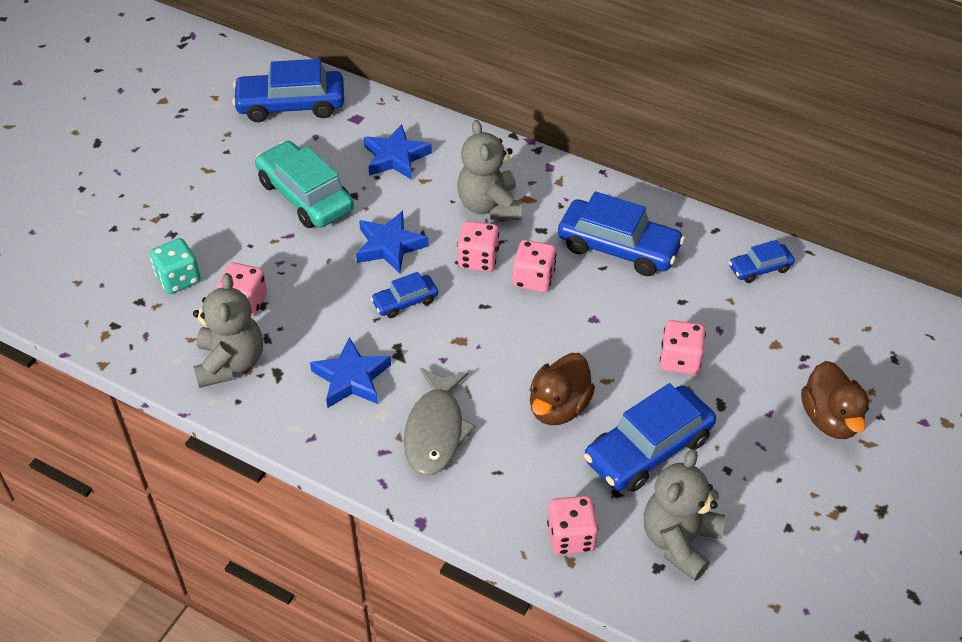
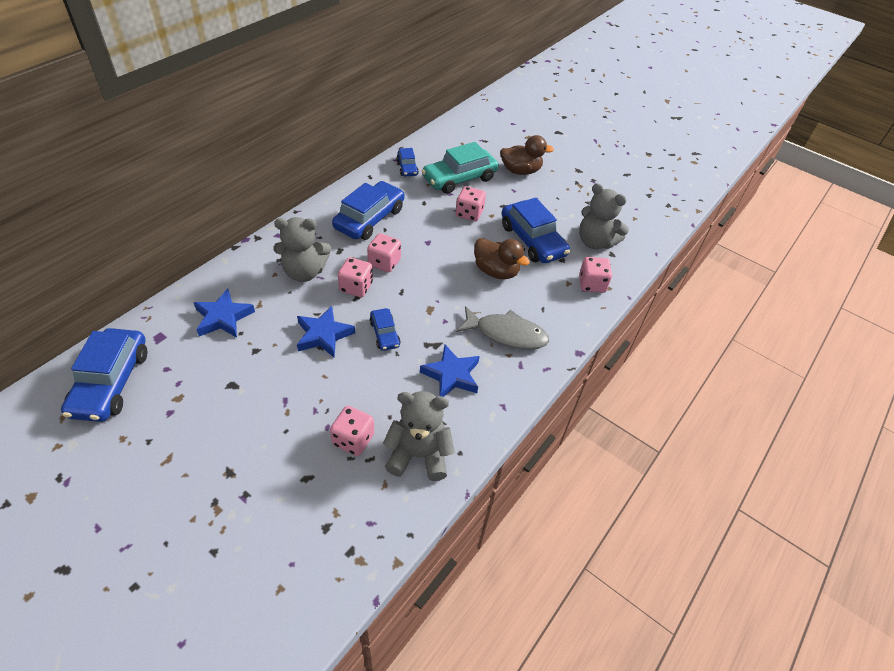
camera: 85 degrees left, 0 degrees up
(178, 279) = (308, 491): turquoise dice -> none
(305, 196) = (241, 383): turquoise car -> turquoise car (459, 178)

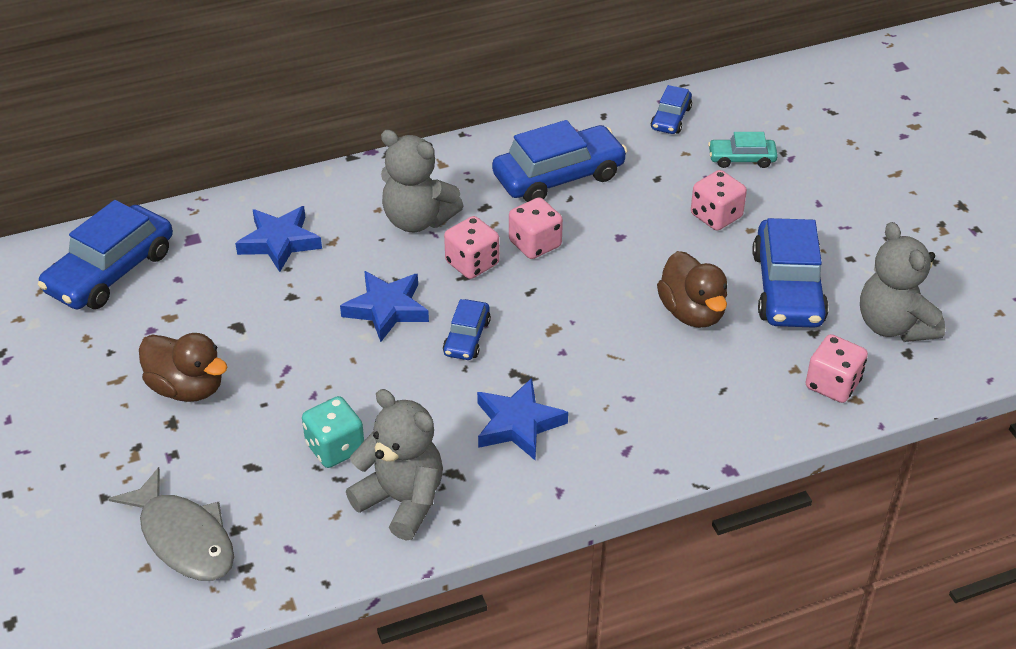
camera: 35 degrees right, 5 degrees down
(353, 439) = (335, 448): pink dice -> turquoise dice
(459, 178) = (741, 159): turquoise car -> turquoise car, size x0.52
(506, 334) = (638, 403): grey fish -> grey fish (184, 538)
(520, 171) = (855, 177): brown duck -> brown duck (187, 388)

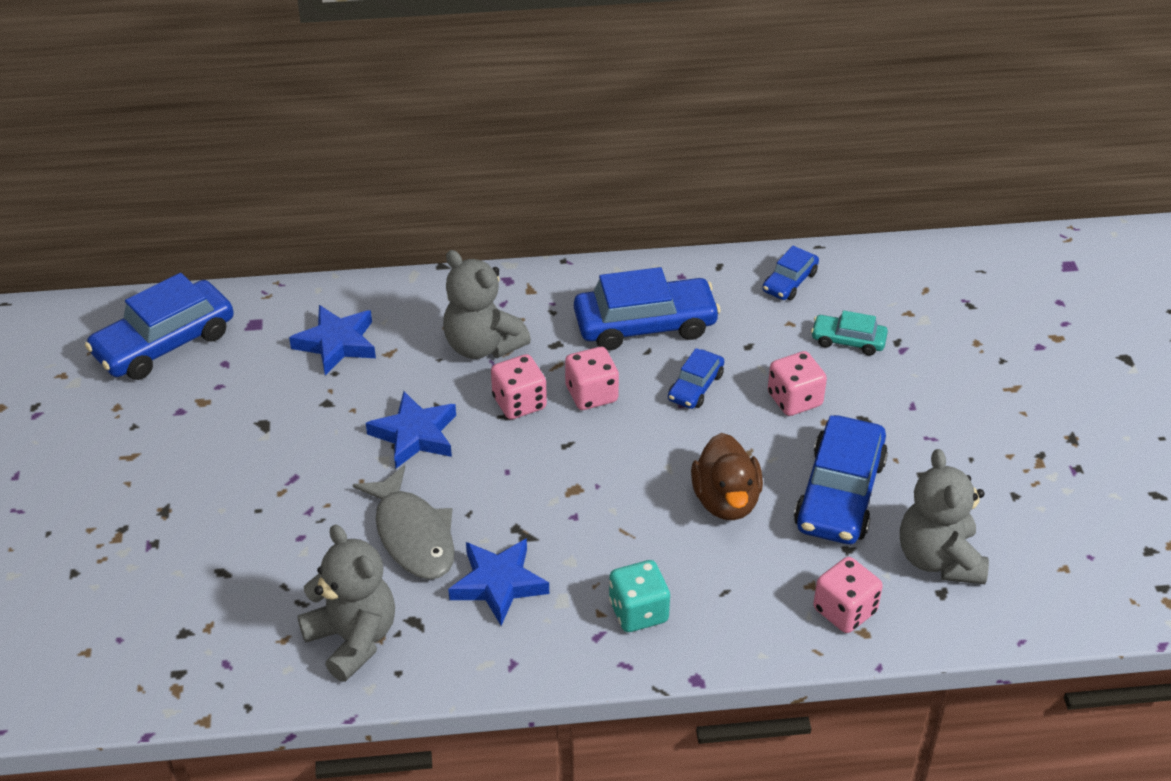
camera: 15 degrees right, 0 degrees up
(184, 538) = (132, 631): grey fish -> grey fish (413, 535)
(187, 388) = (192, 478): brown duck -> none
(335, 448) = (309, 570): turquoise dice -> turquoise dice (638, 612)
(466, 337) = (483, 481): blue car -> blue car (695, 387)

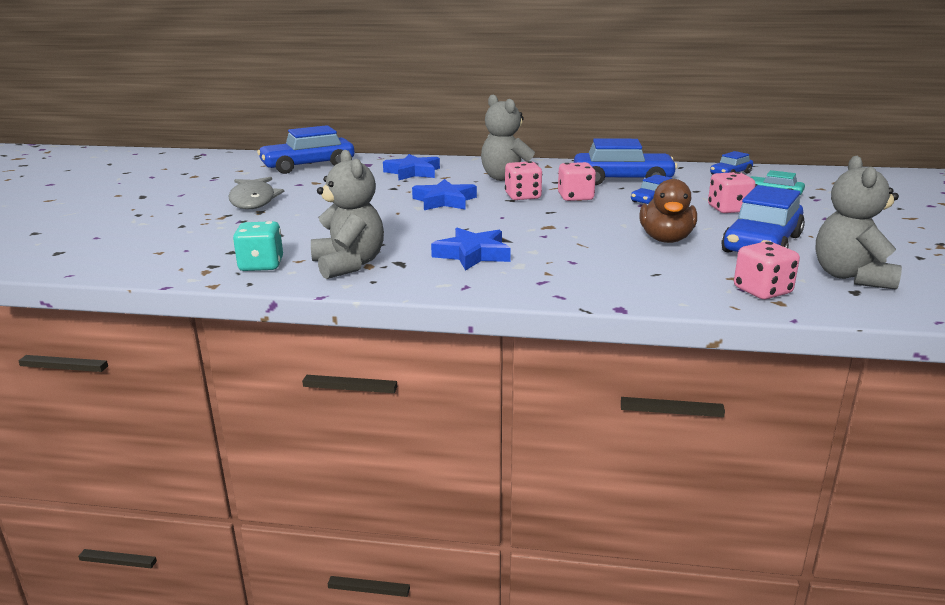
camera: 15 degrees right, 20 degrees down
(413, 535) = (420, 232): grey fish -> grey fish (253, 200)
(638, 612) = (579, 275): turquoise dice -> turquoise dice (261, 265)

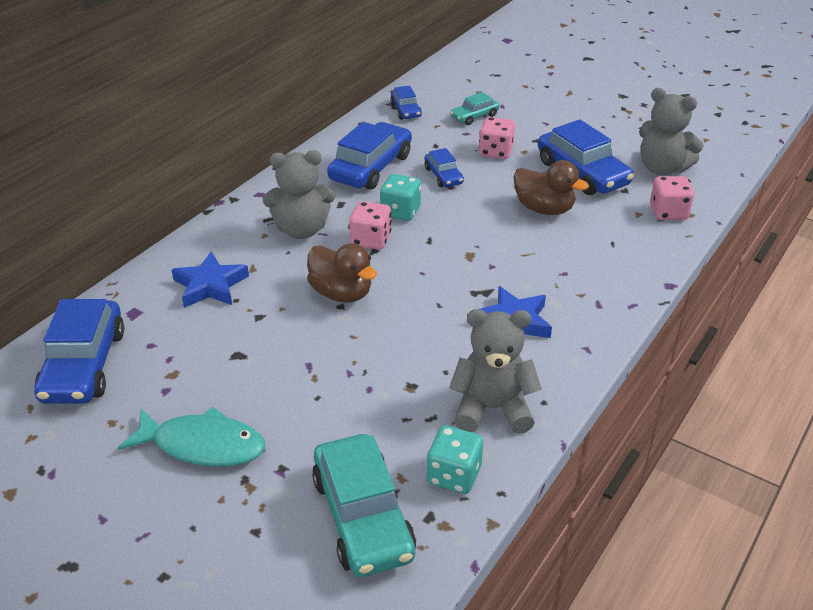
camera: 65 degrees left, 15 degrees up
(205, 247) = (362, 517): none -> turquoise car
(253, 200) = (203, 445): grey fish -> turquoise fish
(444, 201) = (341, 293): blue star -> brown duck
(575, 197) = (400, 212): pink dice -> turquoise dice

